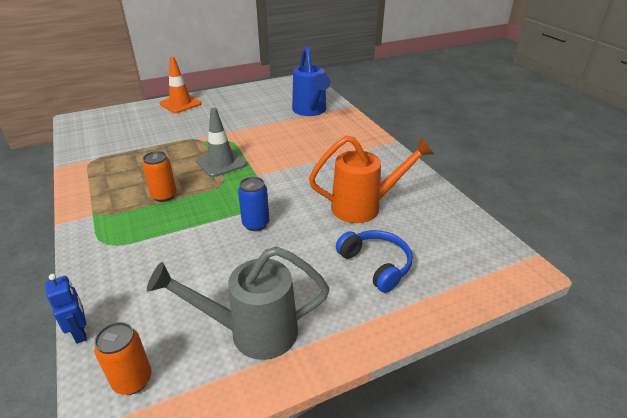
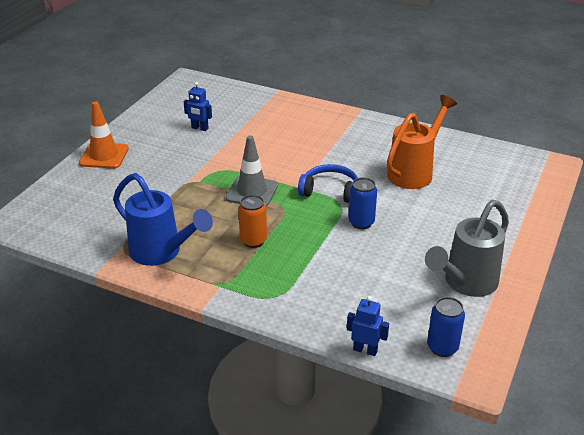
camera: 40 degrees left, 0 degrees up
(132, 380) = (442, 347): orange can -> blue can
(260, 110) = (199, 128): none -> blue robot
(310, 111) = (250, 110): blue watering can -> blue watering can (162, 253)
(376, 265) = (476, 206): blue headphones -> blue headphones (330, 191)

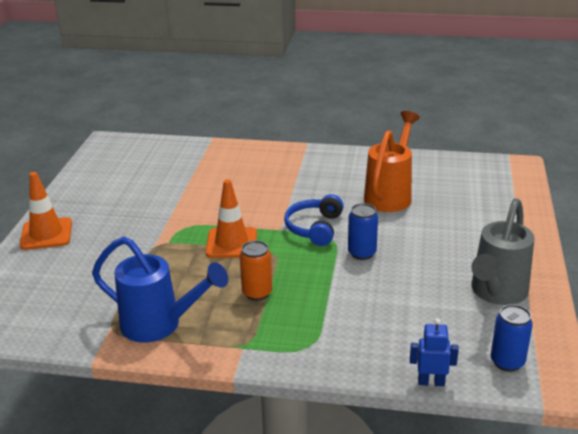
camera: 15 degrees left, 5 degrees down
(199, 128) = (144, 188): blue robot -> none
(252, 192) = (231, 243): grey traffic cone -> orange traffic cone
(330, 191) = (314, 228): blue headphones -> blue headphones turned 75 degrees counterclockwise

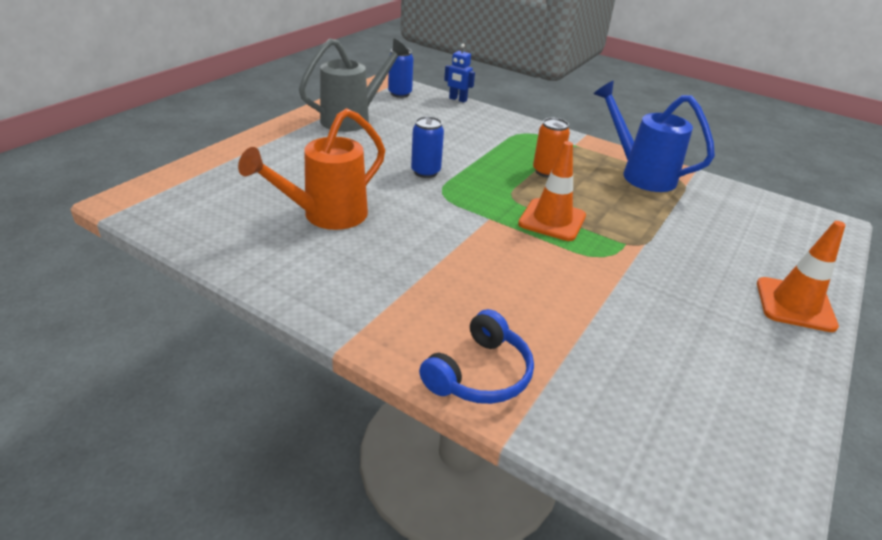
camera: 160 degrees left, 5 degrees up
(314, 228) = (450, 207): blue headphones -> blue headphones (480, 374)

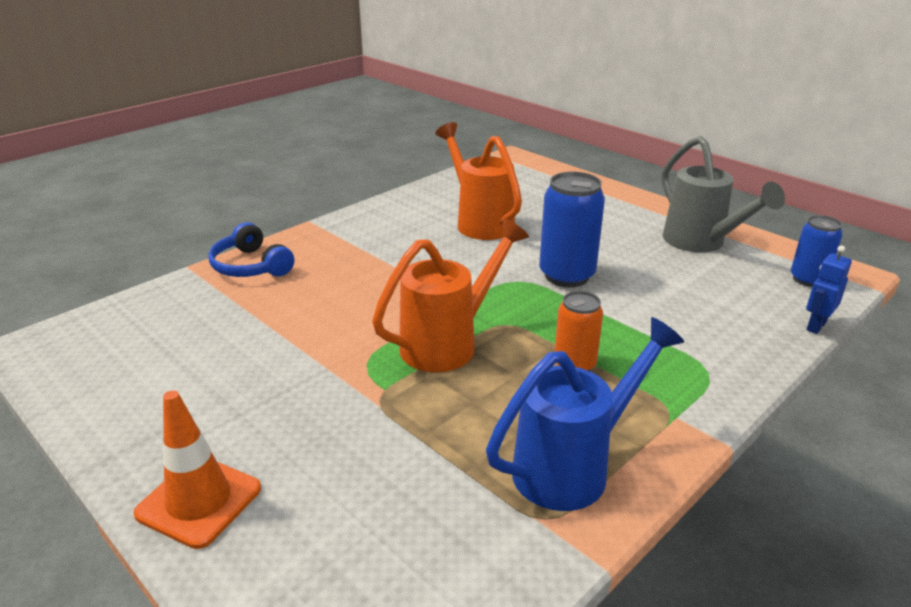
camera: 105 degrees right, 5 degrees down
(425, 172) = (566, 276): blue can -> blue can, size x1.60
(552, 220) = (449, 343): orange traffic cone -> orange watering can

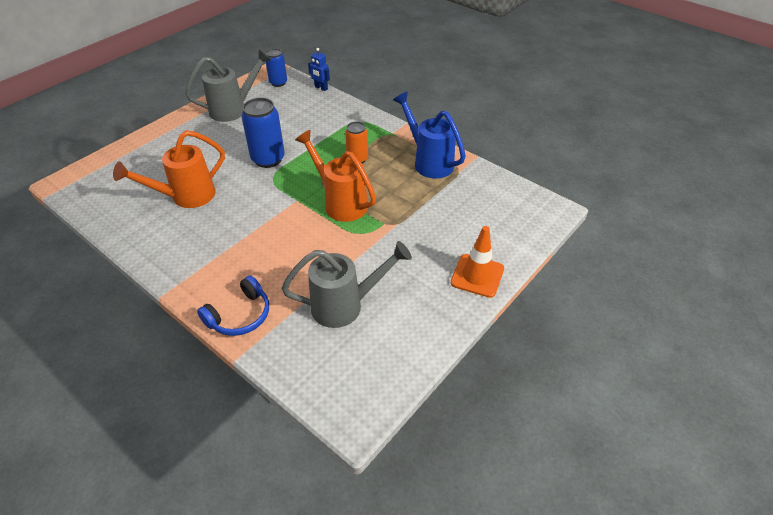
camera: 95 degrees left, 15 degrees up
(219, 343) = (346, 305): none -> grey watering can

